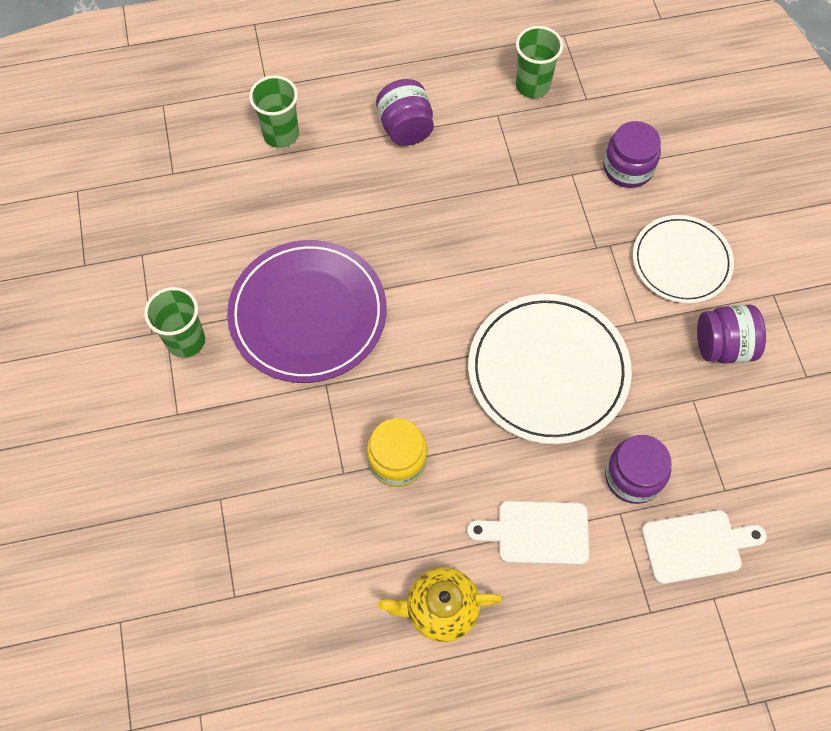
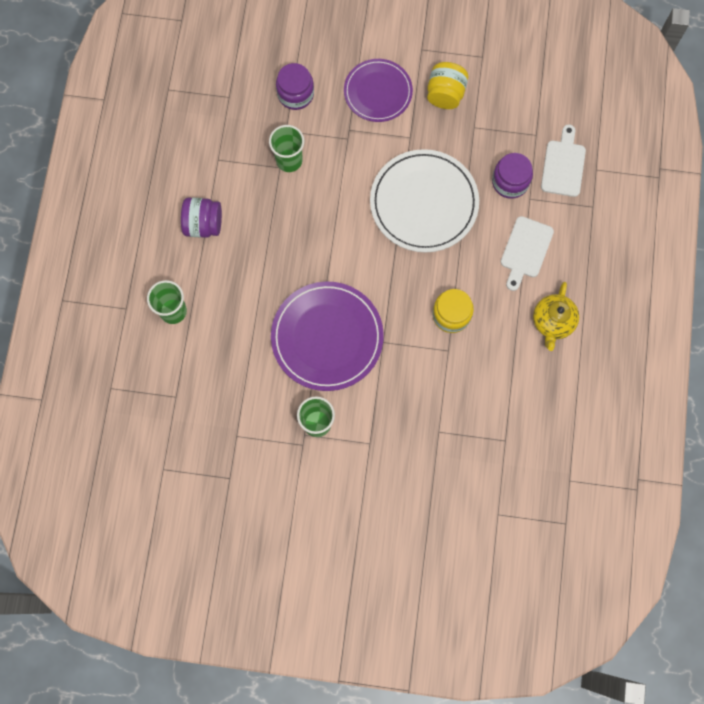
camera: 70 degrees left, 10 degrees up
(532, 85) = (203, 127): green cup -> green cup (289, 160)
(681, 261) = (378, 92): white plate -> purple plate
(723, 346) = (445, 94): purple jar -> yellow jar

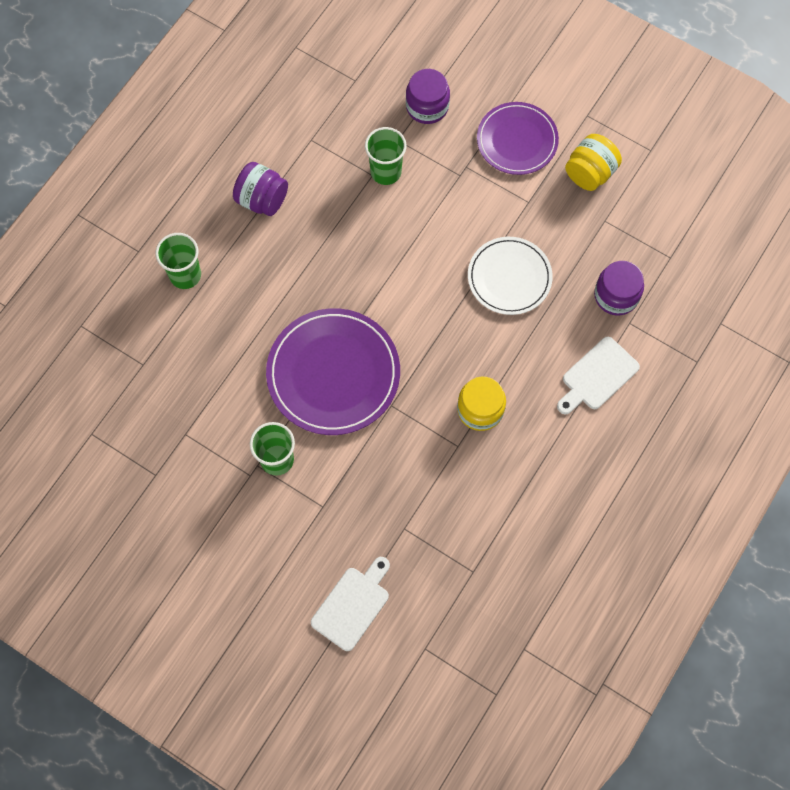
camera: 25 degrees right, 5 degrees down
(424, 203) = (509, 277): white plate -> white plate, size x0.65
(552, 322) = (590, 467): yellow teapot -> none
(563, 165) = (685, 303): white cutting board -> white cutting board (352, 605)

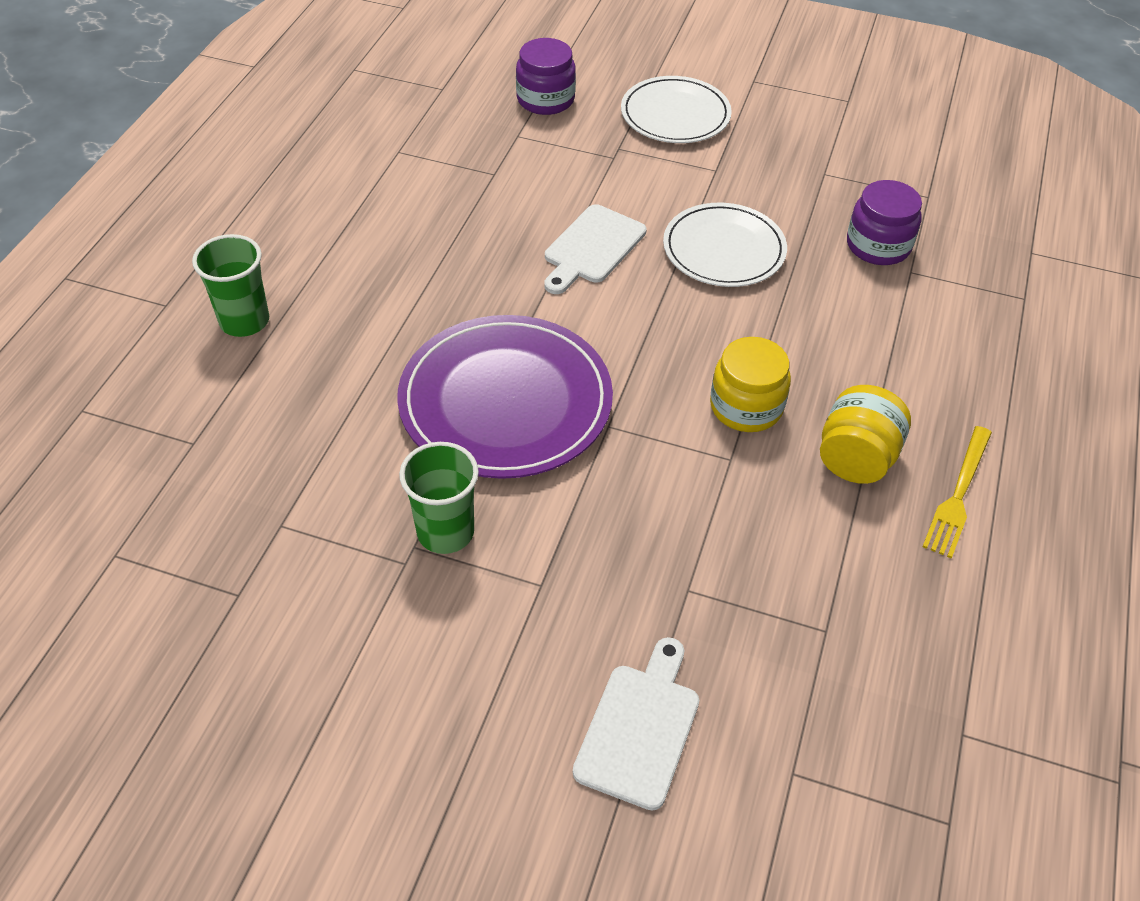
camera: 15 degrees left, 20 degrees down
(262, 199) = (344, 221): purple jar -> none
(386, 172) = (511, 168): green cup -> none
(517, 140) = (675, 115): purple plate -> white plate
(586, 501) = (958, 495): none -> yellow fork
(590, 173) = (783, 131): yellow jar -> yellow jar (856, 458)
(597, 376) = (897, 337): white cutting board -> white cutting board (592, 248)

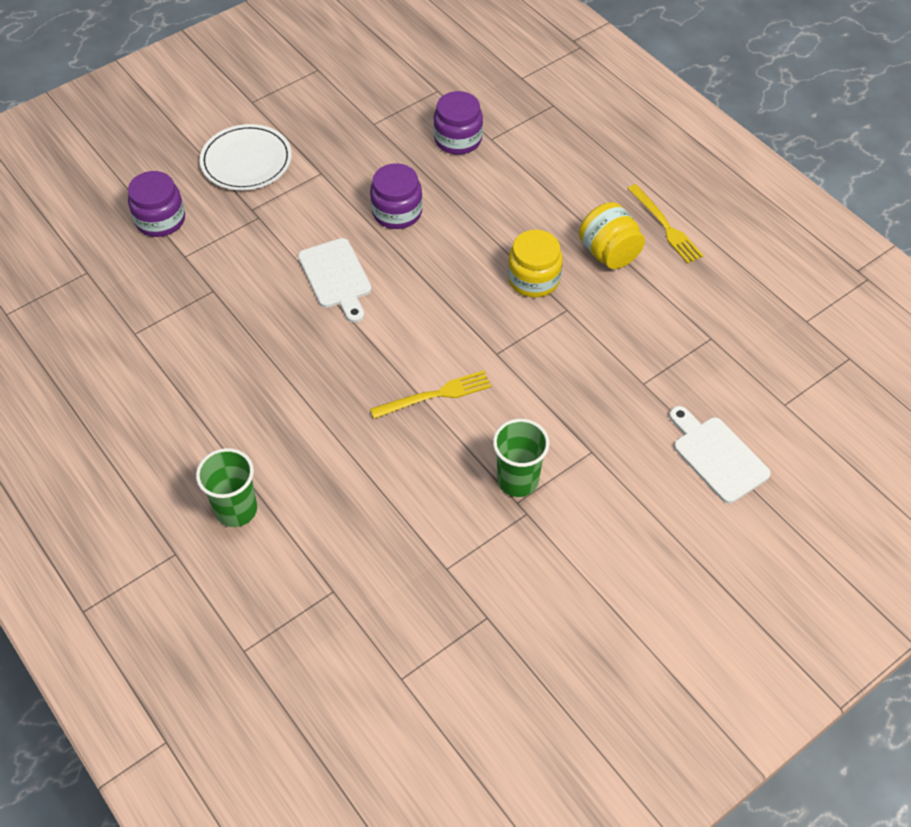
camera: 55 degrees left, 5 degrees up
(505, 401) = (435, 395): purple plate -> yellow fork
(724, 249) = (397, 212): white plate -> purple jar

